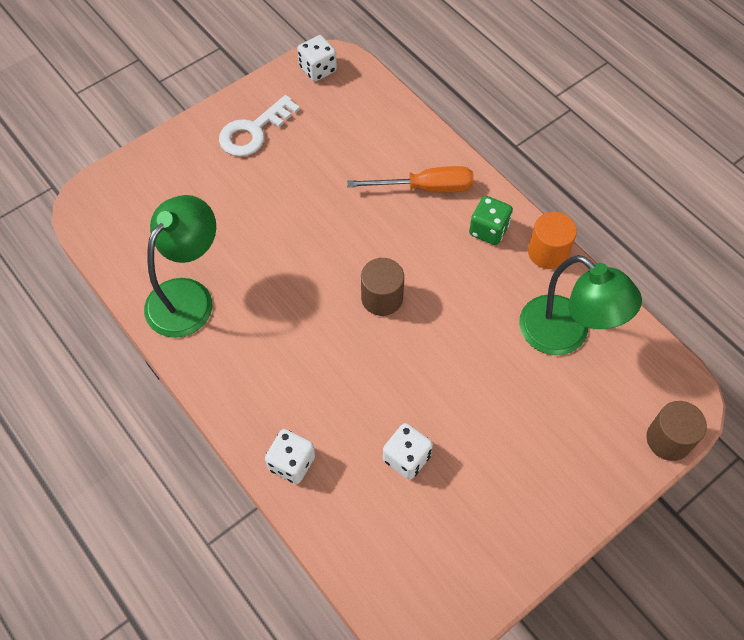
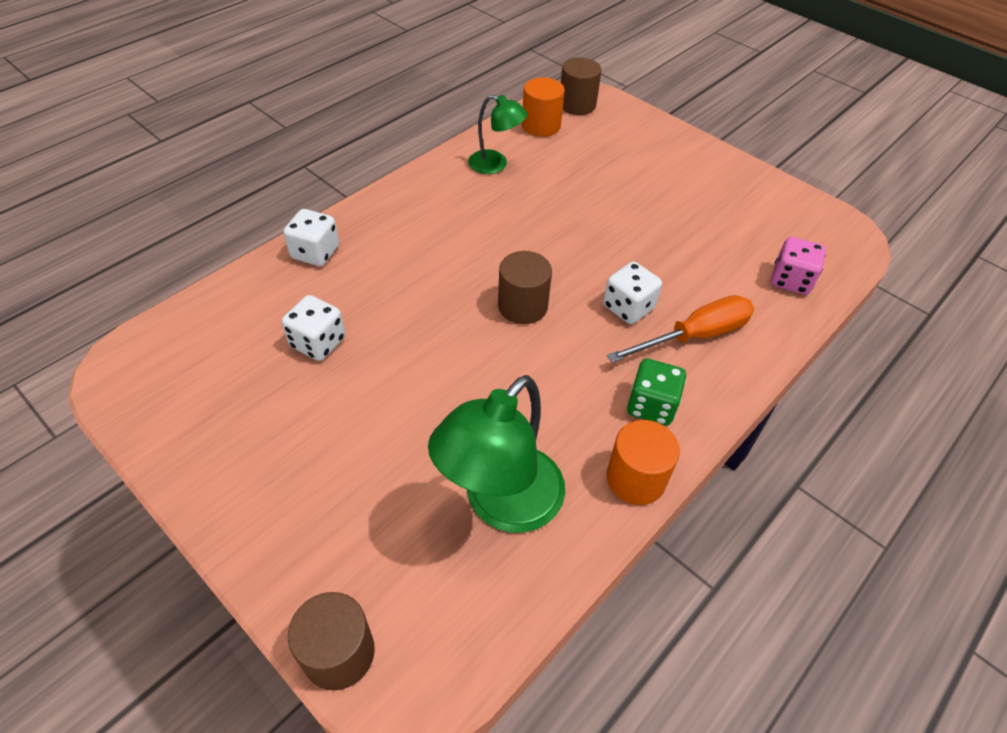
camera: 80 degrees right, 10 degrees down
(103, 211) = (577, 105): none -> brown cylinder
(132, 248) = (541, 126): none -> orange cylinder
(188, 296) = (495, 165): green lamp -> green lamp, size x0.58
(253, 131) = (712, 185): white key -> none
(318, 69) = (828, 225): white dice -> white dice (628, 307)
(376, 113) = (790, 280): none -> pink dice
(426, 188) = (695, 336): orange screwdriver -> orange screwdriver turned 105 degrees counterclockwise

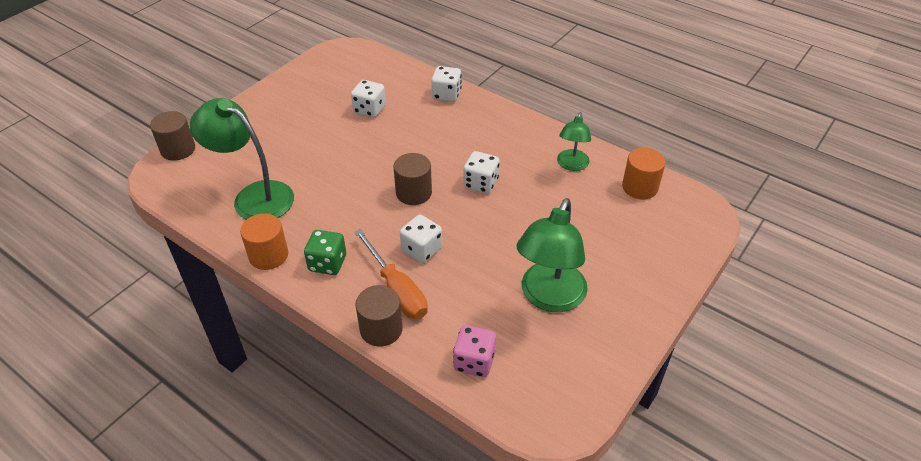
camera: 85 degrees right, 5 degrees down
(514, 241) = (481, 183): none -> white dice
(577, 105) = (686, 209): brown cylinder -> brown cylinder (381, 329)
(699, 214) = (549, 298): none -> green lamp

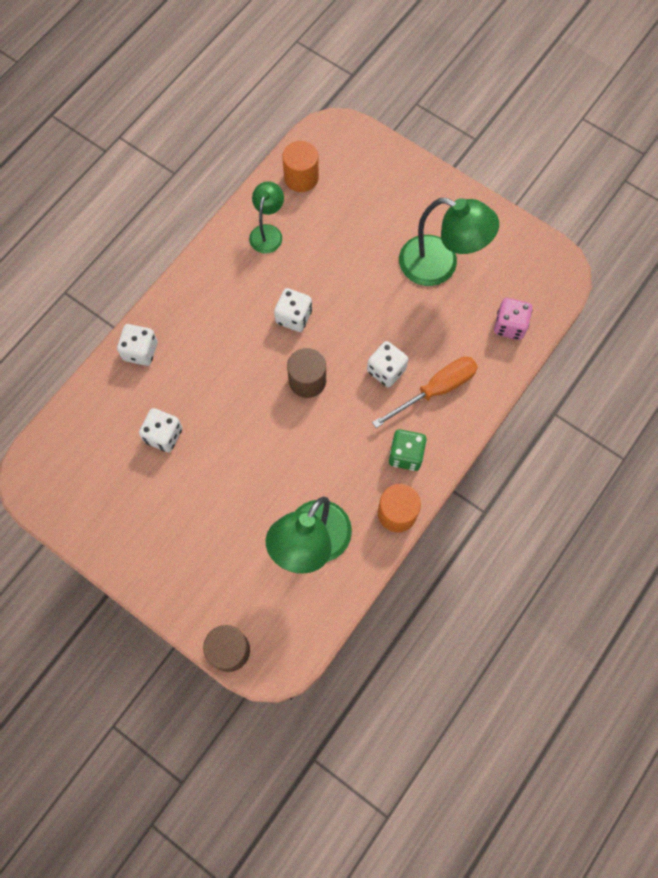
camera: 90 degrees left, 25 degrees up
(381, 329) = (481, 400): brown cylinder -> none
(571, 165) = (268, 232): green lamp -> green lamp turned 90 degrees counterclockwise

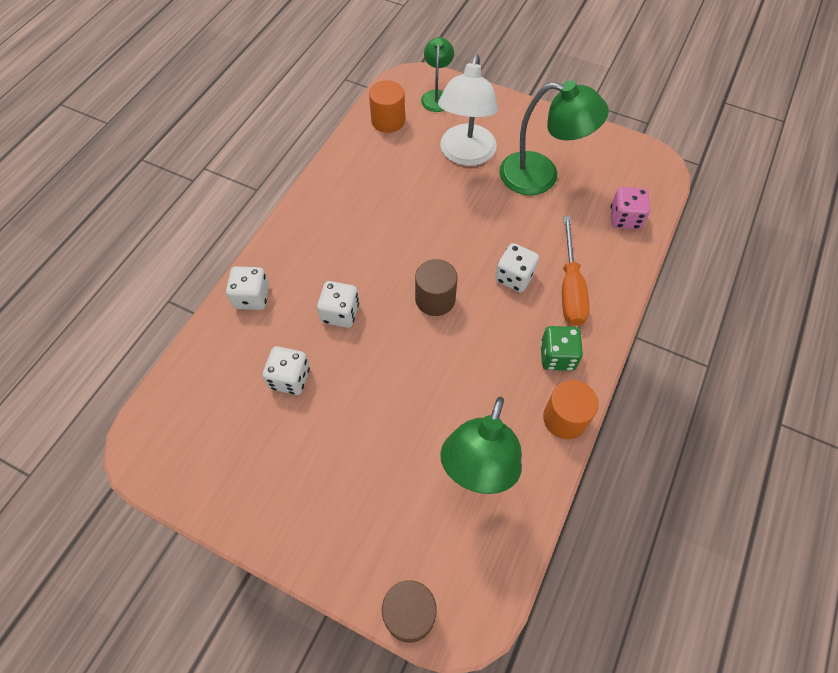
camera: 10 degrees left, 10 degrees down
(268, 232) = (365, 170): green lamp -> green lamp (437, 96)
(294, 317) = (407, 241): white dice -> white dice (340, 313)
(370, 229) = (465, 155): none -> white lamp
(436, 390) = (570, 288): orange screwdriver -> orange screwdriver turned 135 degrees clockwise

